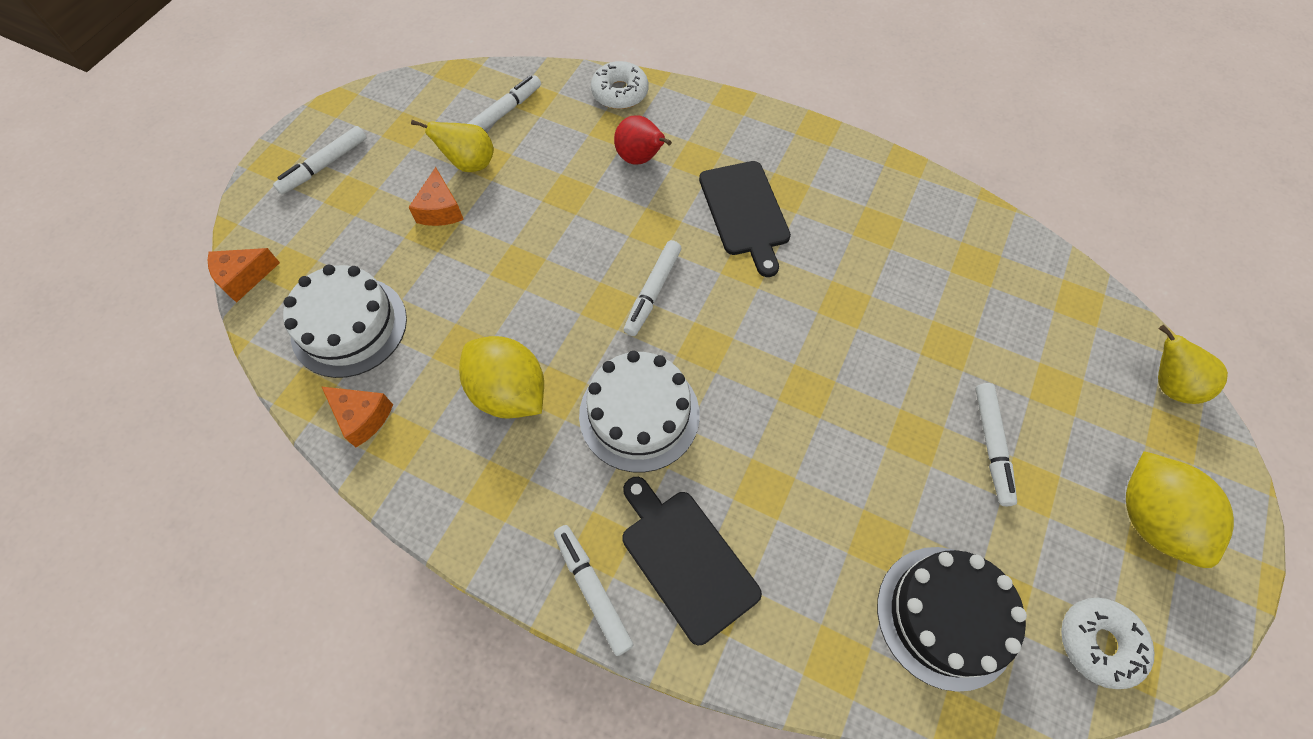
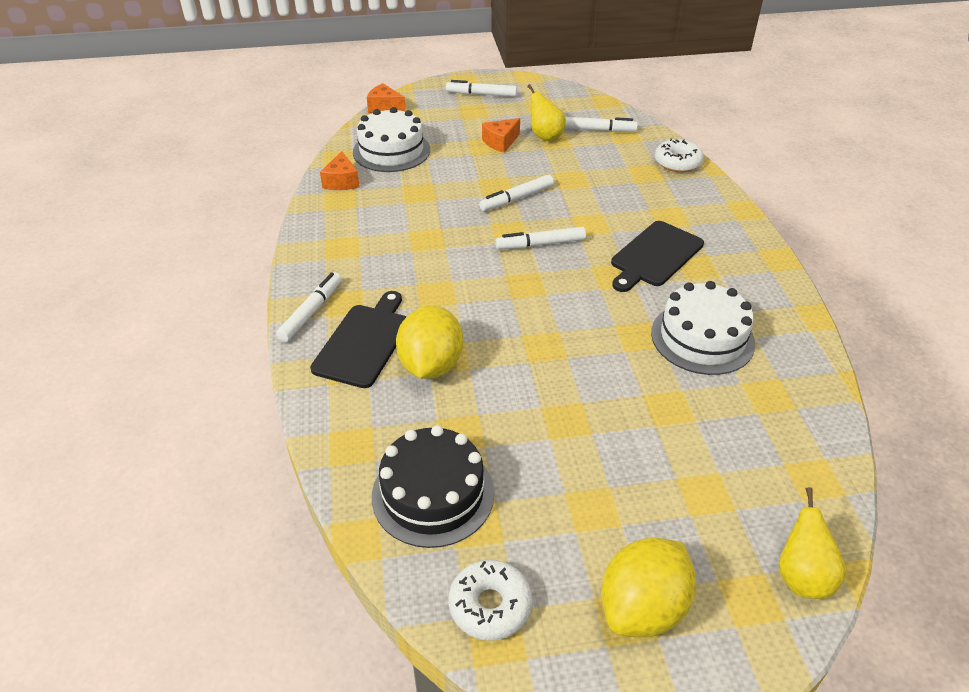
camera: 55 degrees right, 20 degrees down
(509, 393) = (408, 222): yellow lemon -> yellow lemon (431, 365)
(639, 414) = (445, 278): white cake -> white cake (702, 338)
(640, 158) = (637, 194): red pear -> none
(991, 446) = (604, 468): white marker -> white marker (516, 198)

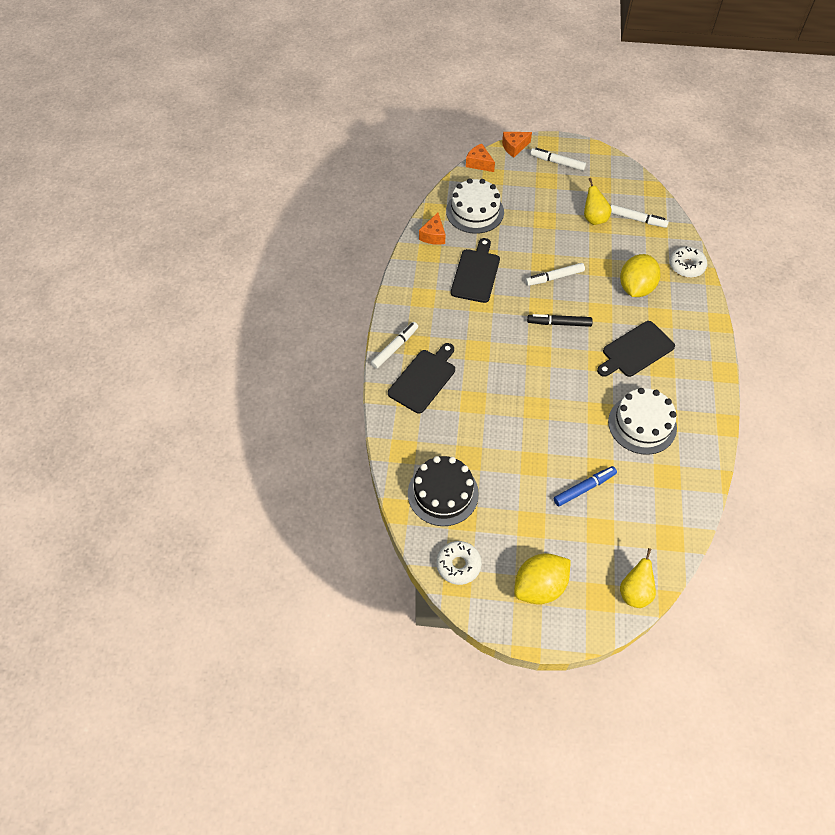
camera: 15 degrees right, 15 degrees up
(410, 211) = (476, 273): none -> black cutting board
(431, 365) = (461, 406): yellow lemon -> yellow lemon (635, 288)
(500, 142) = (558, 218): orange cheese -> orange cheese (514, 147)
(540, 244) = (559, 323): white marker -> black marker
(655, 437) = (584, 488): none -> blue marker

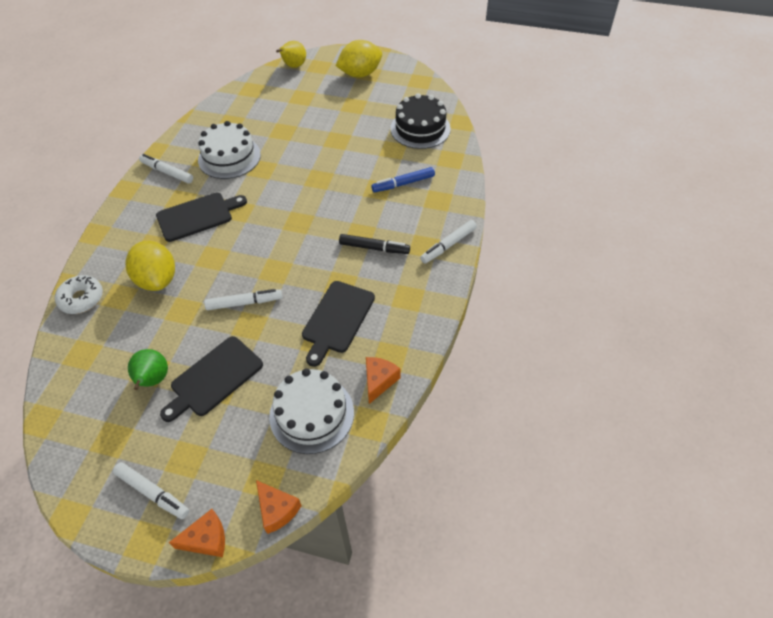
camera: 170 degrees left, 5 degrees down
(423, 379) = (422, 213): black cutting board -> black cutting board (214, 378)
(458, 565) = (417, 89): white donut -> none
(559, 323) = (263, 251): black marker -> black marker (374, 248)
(584, 488) = (302, 121): blue marker -> blue marker (403, 184)
(594, 218) = (153, 380): yellow pear -> green pear
(635, 288) = (157, 279): yellow lemon -> yellow lemon turned 60 degrees counterclockwise
(637, 219) = (97, 371): white marker -> white marker (167, 172)

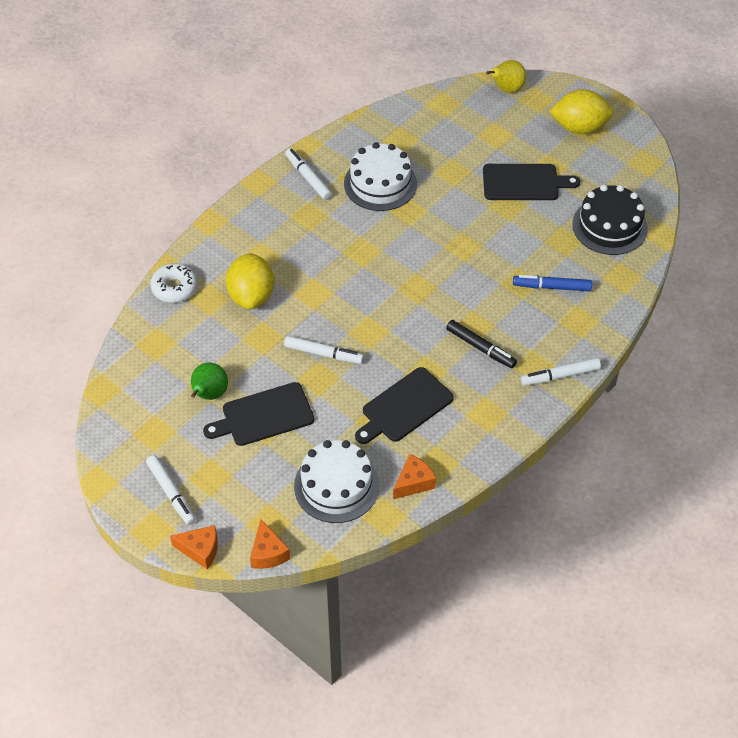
camera: 25 degrees right, 0 degrees up
(197, 216) = (318, 241): black cutting board -> black cutting board (524, 182)

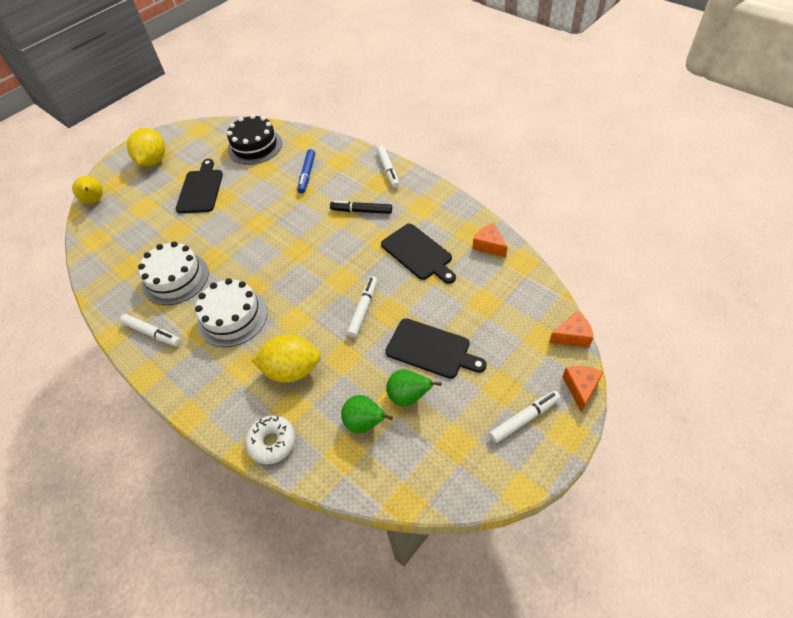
camera: 85 degrees left, 0 degrees up
(185, 358) = (365, 423): none -> green pear
(264, 415) = (431, 349): black cutting board -> black cutting board turned 45 degrees counterclockwise
(308, 178) = (152, 333): white marker -> white marker turned 120 degrees counterclockwise
(336, 485) = (498, 293): white cake -> white cake (232, 317)
(480, 348) = (361, 211): black marker -> black marker turned 120 degrees counterclockwise

